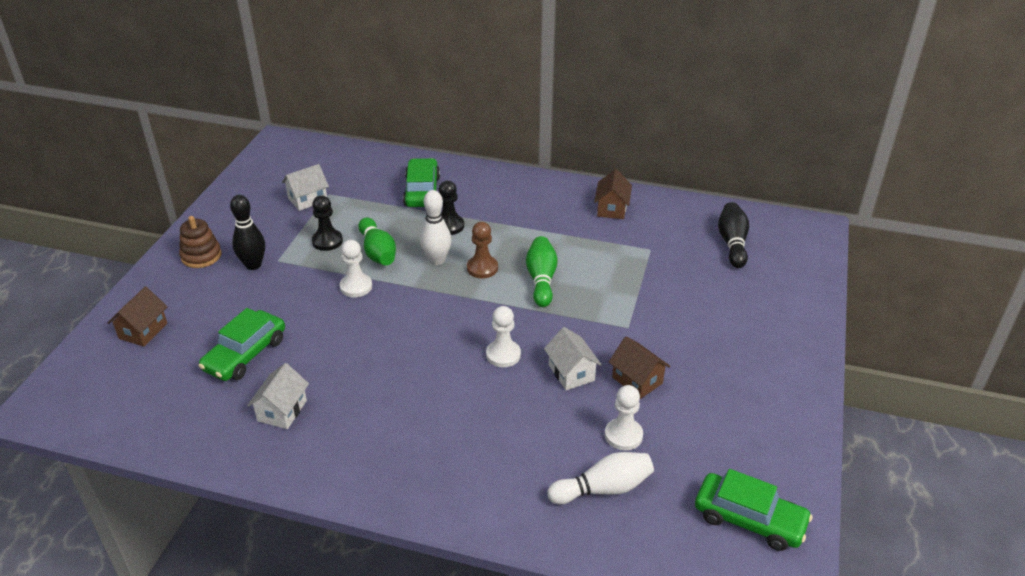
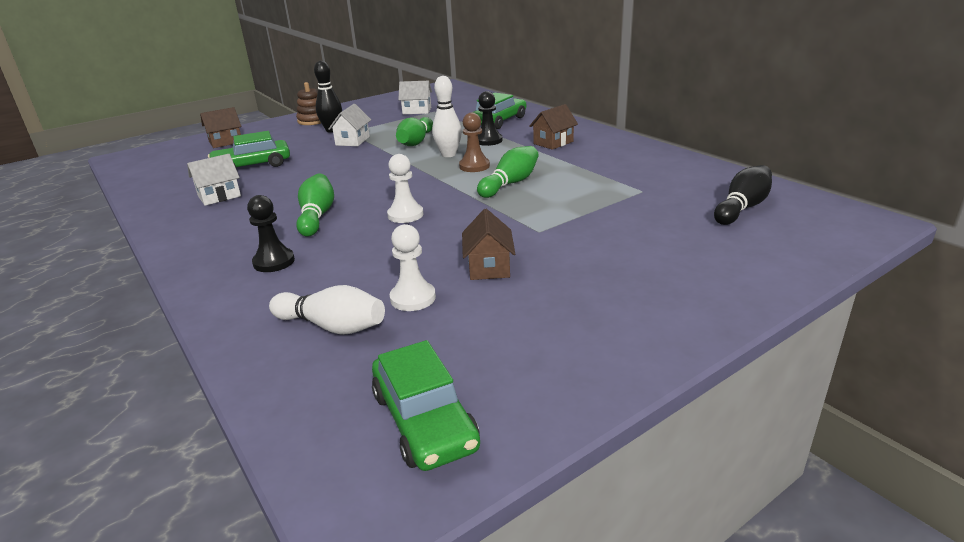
camera: 40 degrees right, 10 degrees down
(327, 241) = (394, 130): black pawn -> black pawn (274, 262)
(356, 287) = (372, 154): white pawn -> none
(427, 391) = (317, 216): none -> green bowling pin
(571, 373) = (439, 242): white house -> white house (352, 141)
(612, 209) = (643, 160): brown house -> brown house (553, 143)

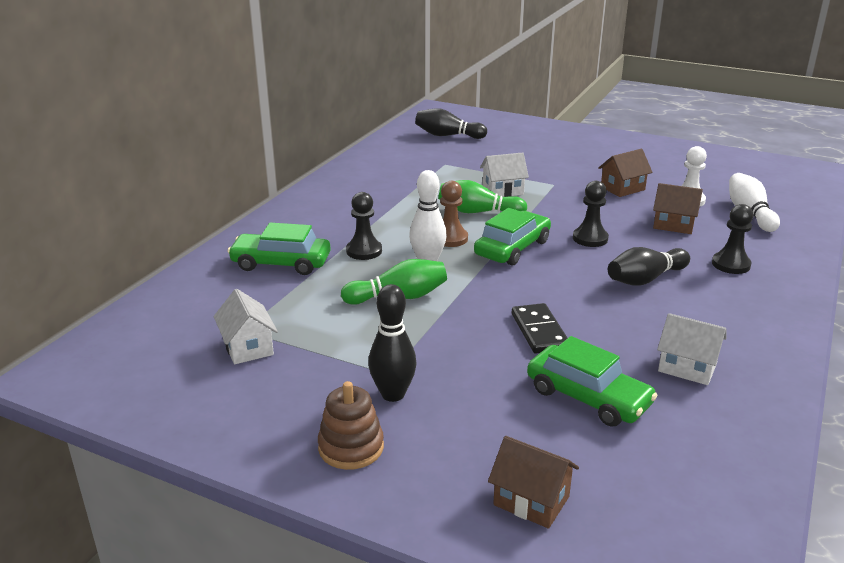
camera: 120 degrees left, 0 degrees up
(317, 216) = (645, 279): green bowling pin -> black bowling pin
(322, 168) = (539, 331): none -> black domino
(352, 141) = (428, 350): white house -> white house (503, 190)
(405, 215) = (590, 238): white pawn -> black pawn
(424, 420) = (762, 171): green car -> green car (512, 248)
(553, 143) = (349, 215): brown house -> brown house (673, 225)

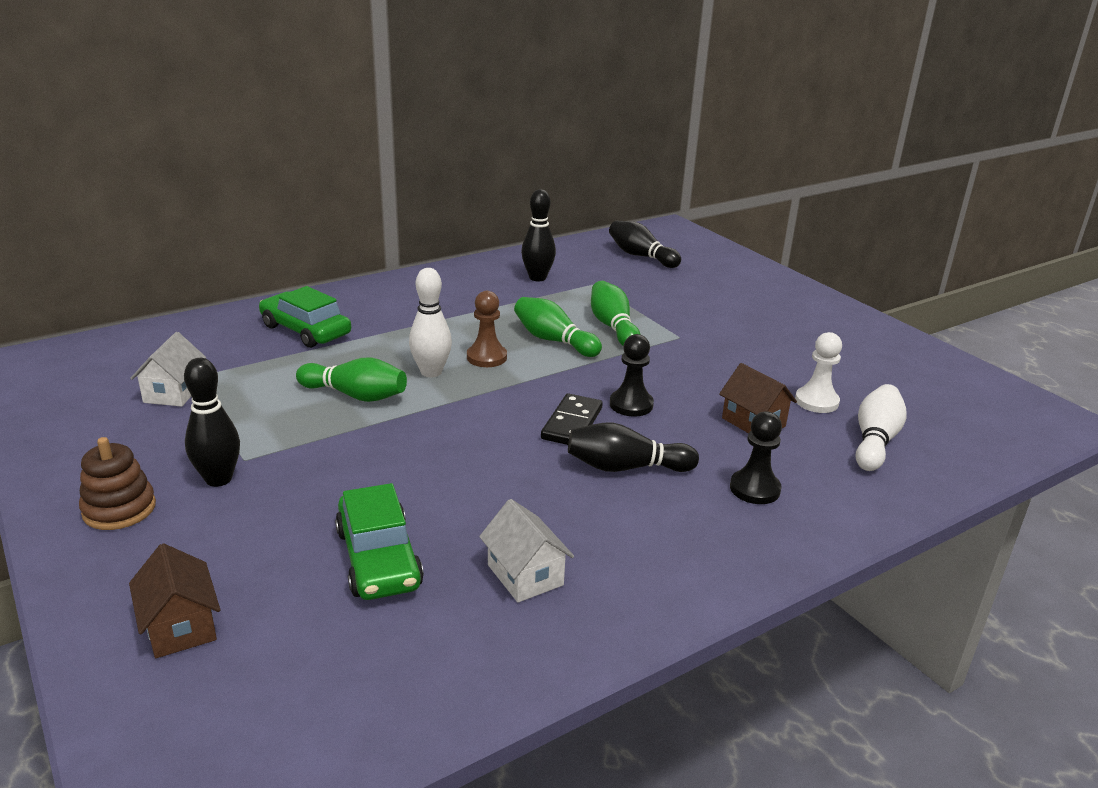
camera: 30 degrees right, 0 degrees up
(364, 251) = (390, 343): black pawn -> none
(399, 171) = (537, 278): none -> black bowling pin
(503, 190) = (613, 327): white house -> green bowling pin
(512, 248) = (533, 387): green car -> none
(539, 331) = (432, 476): black domino -> black domino (572, 423)
(622, 188) = (754, 364): brown house -> none

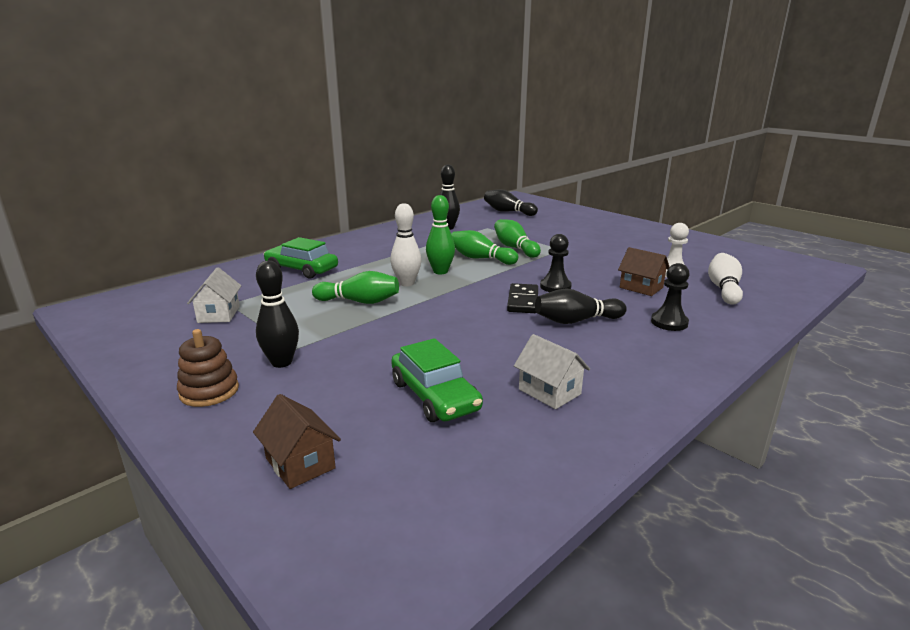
camera: 10 degrees left, 5 degrees down
(486, 357) = (440, 271): brown pawn -> green bowling pin

